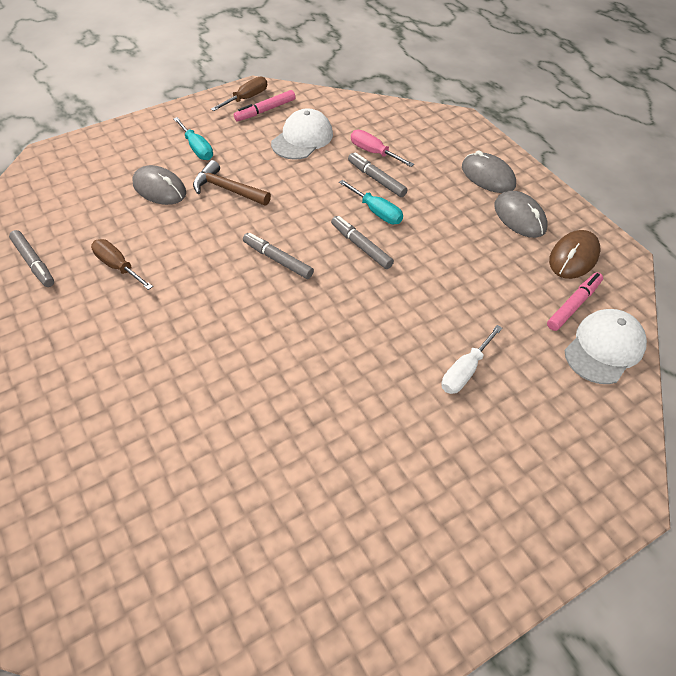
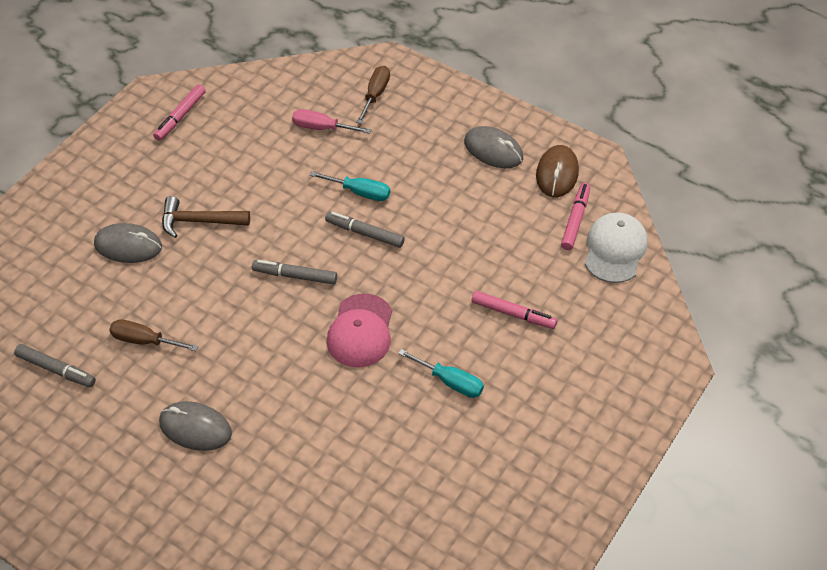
camera: 25 degrees left, 0 degrees up
(197, 148) = (136, 187): turquoise screwdriver -> turquoise screwdriver (450, 382)
(246, 98) = (150, 108): brown screwdriver -> brown screwdriver (375, 94)
(302, 138) = (240, 137): white cap -> none
(306, 330) = (360, 331): none -> pink cap
(376, 179) = (341, 157): grey marker -> none
(465, 371) = (513, 314): white screwdriver -> pink marker
(488, 176) = (445, 116): grey mouse -> grey mouse (195, 428)

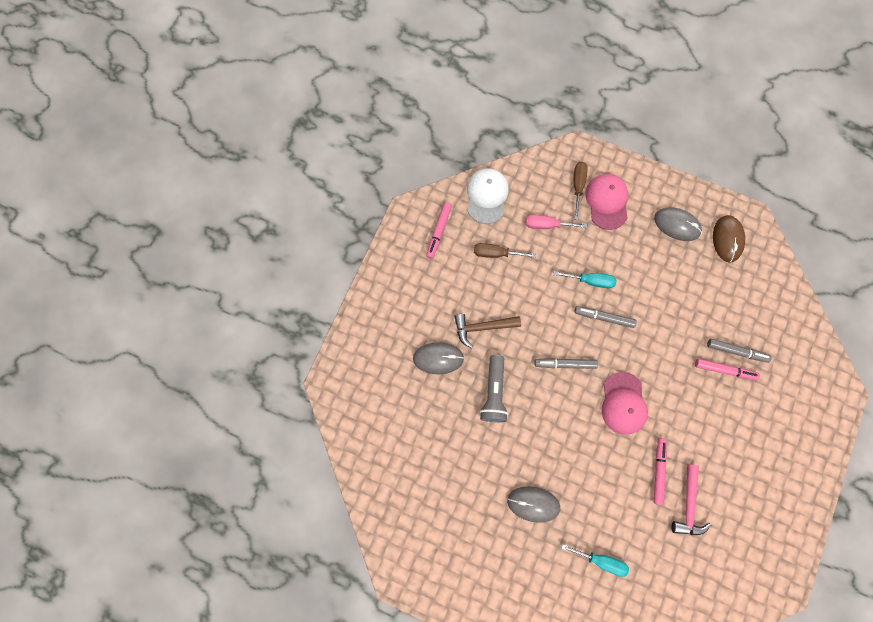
camera: 10 degrees left, 25 degrees up
(56, 369) = (422, 474): grey marker -> grey marker (736, 351)
(144, 341) = (476, 438): brown screwdriver -> brown screwdriver (495, 253)
(187, 293) = (493, 393): none -> grey flashlight
(408, 115) = (607, 202): none -> pink cap
(416, 463) = (688, 504): none -> pink hammer
(450, 382) = (695, 435): turquoise screwdriver -> turquoise screwdriver (601, 560)
(575, 220) = (749, 279): pink marker -> pink marker (658, 471)
(615, 249) = (782, 301): white cap -> white cap (487, 196)

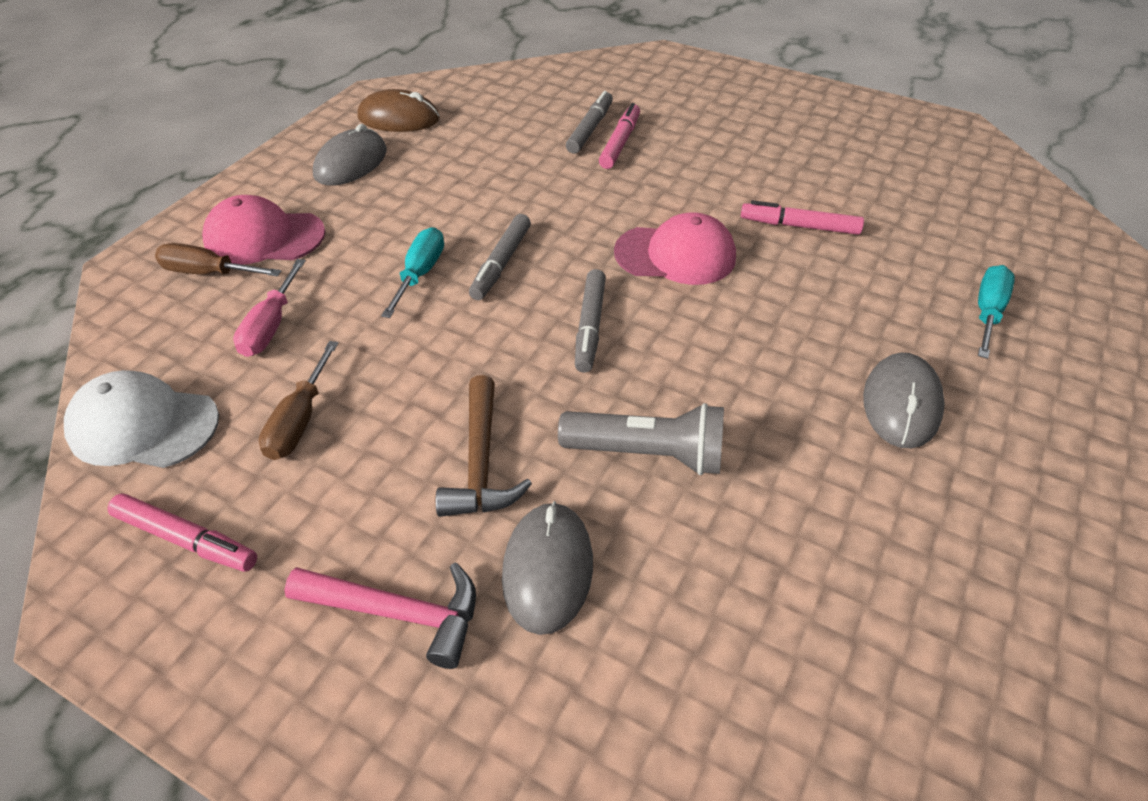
camera: 85 degrees left, 30 degrees down
(688, 504) = (853, 200): pink hammer -> pink hammer (398, 613)

